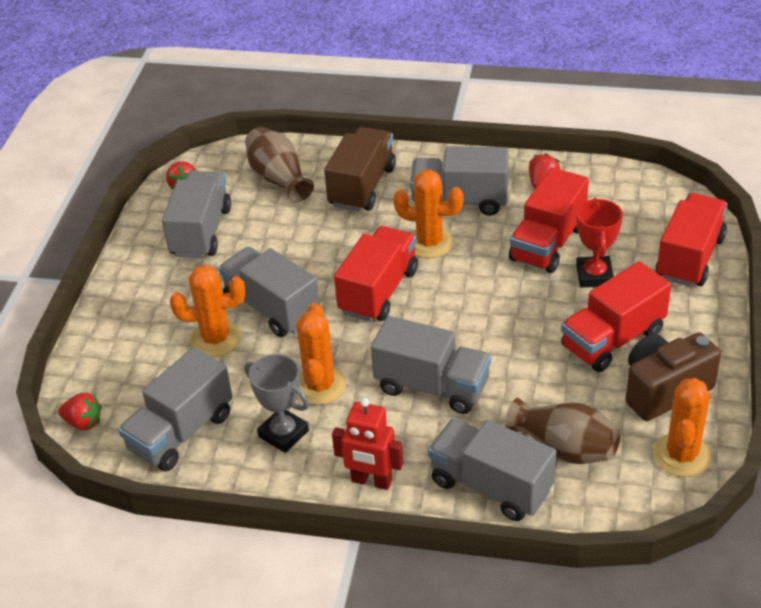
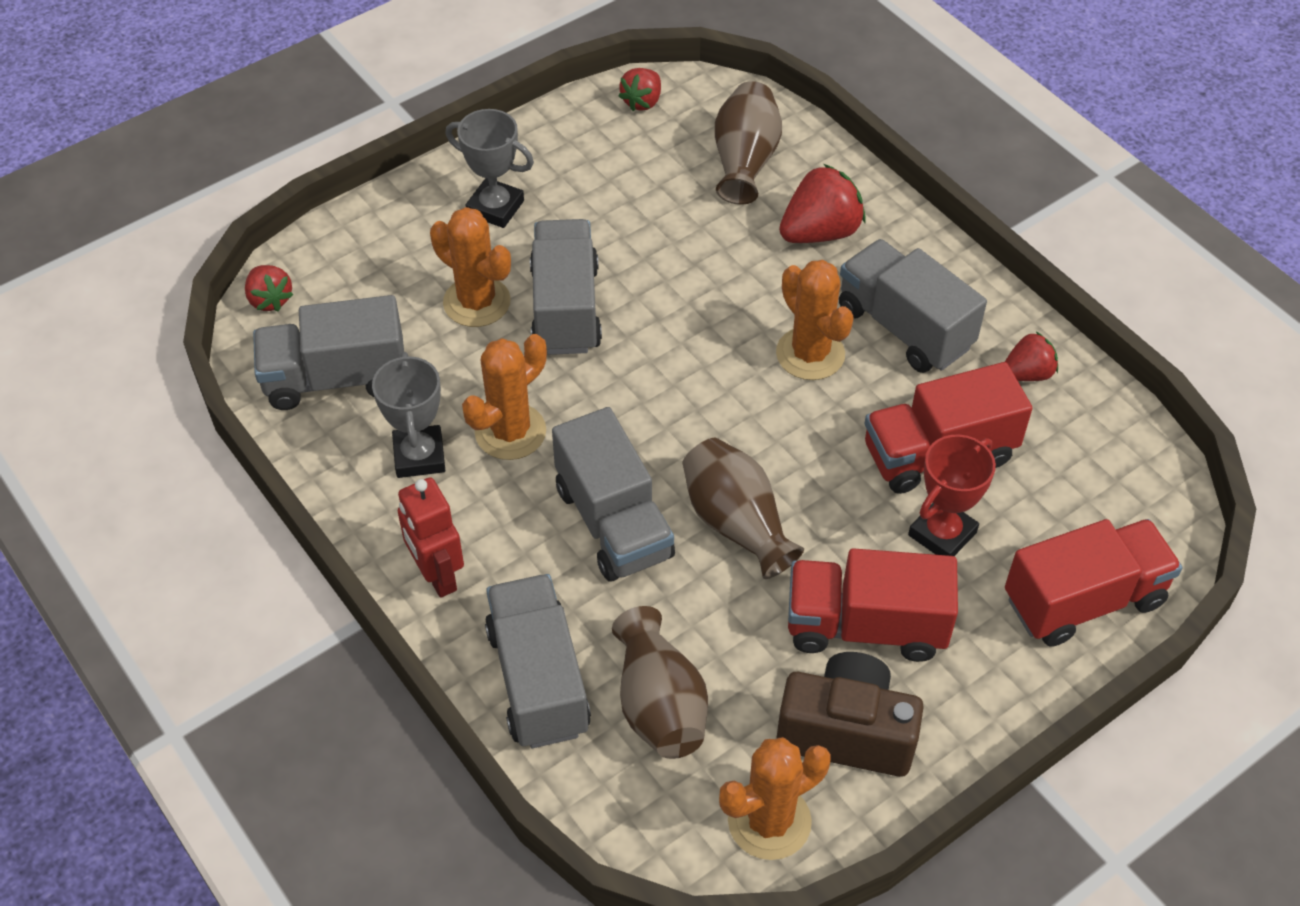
camera: 40 degrees right, 10 degrees up
(164, 287) = (495, 208): none -> grey trophy
(201, 232) = (599, 168): grey truck -> none
(362, 186) = (820, 232): brown truck -> red strawberry
(378, 291) = (690, 371): red truck -> none
(494, 341) = (736, 523): none -> brown vase

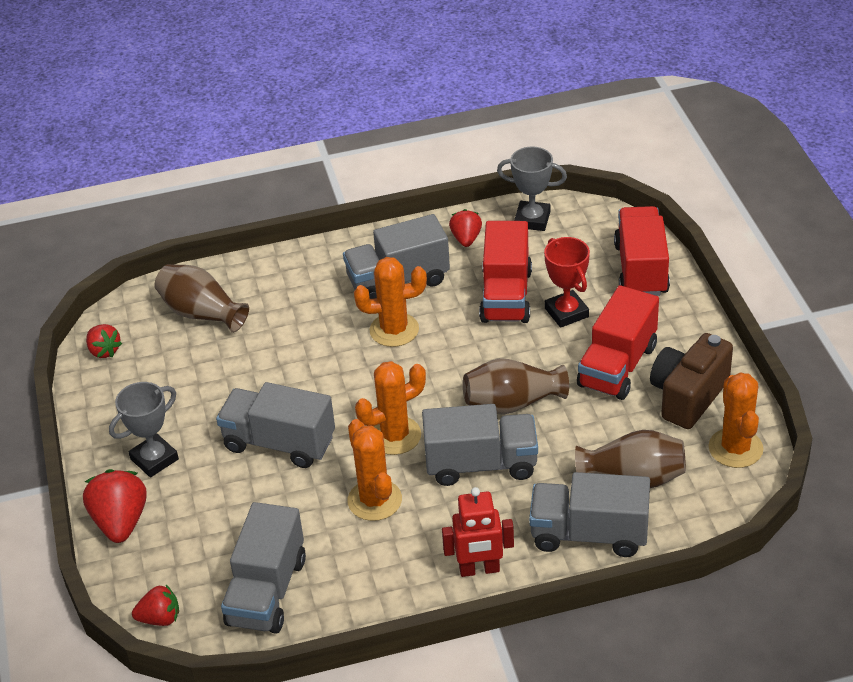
camera: 65 degrees left, 10 degrees down
(419, 456) = (369, 557): grey trophy -> grey trophy (532, 219)
(477, 302) = (242, 491): orange cactus -> orange cactus (395, 436)
(820, 232) = (292, 295): red strawberry -> red strawberry (120, 522)

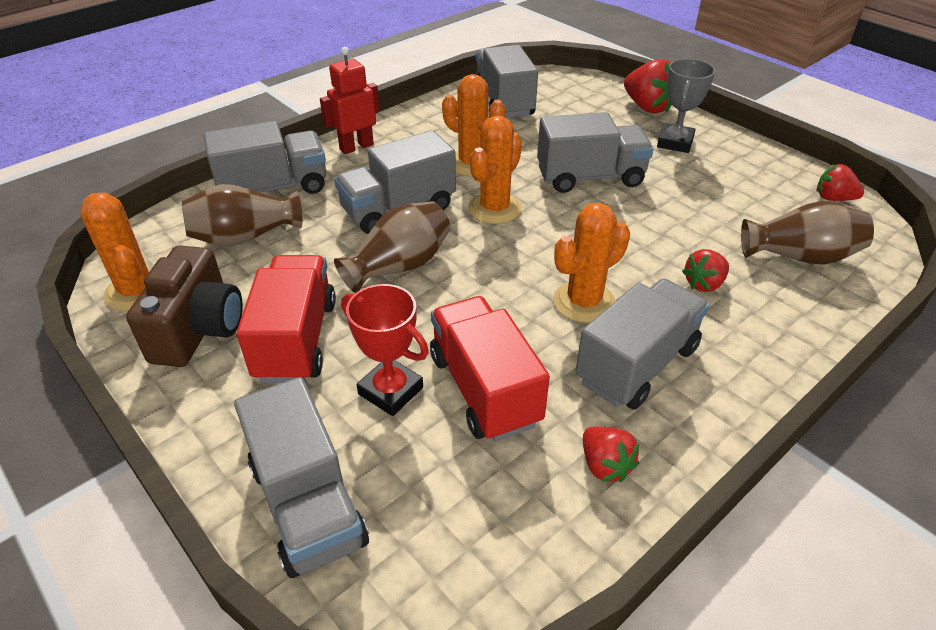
camera: 150 degrees right, 0 degrees up
(160, 618) = (559, 77): red strawberry -> red strawberry (704, 284)
(532, 219) = (531, 547): grey trophy -> none
(641, 269) = (308, 504): red truck -> grey truck

